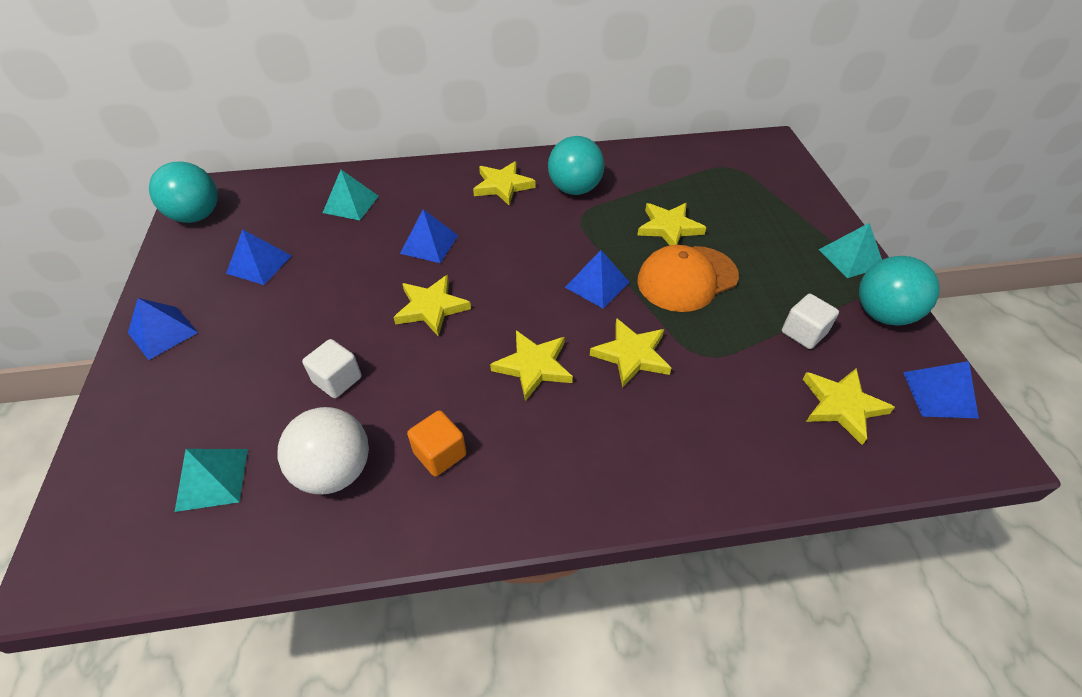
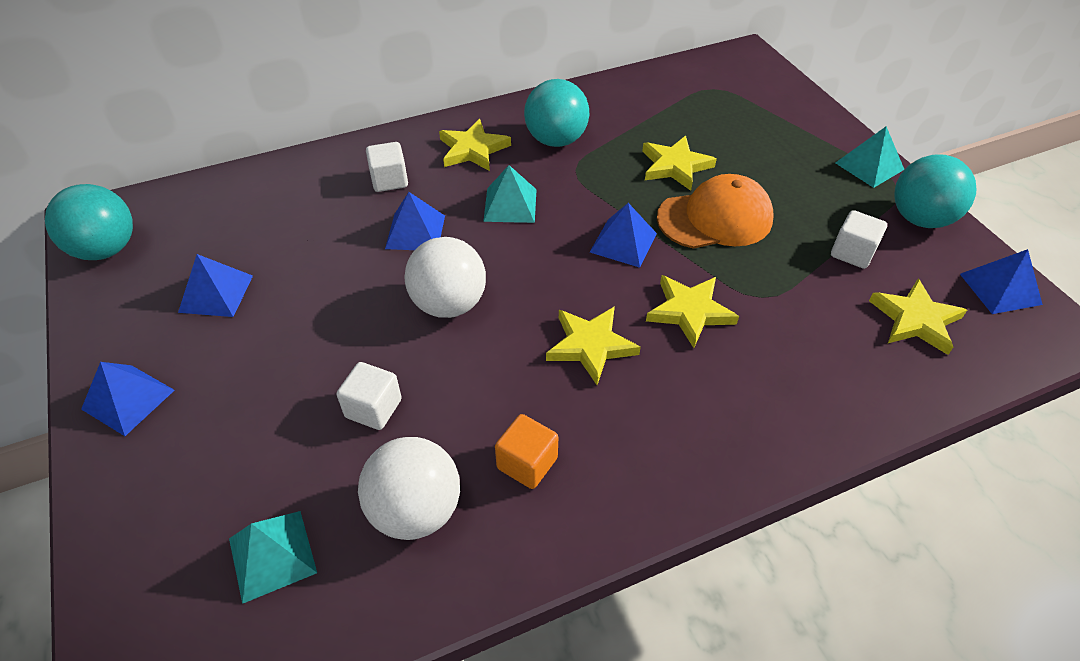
camera: 15 degrees left, 0 degrees up
(351, 204) = (299, 201): turquoise pyramid -> turquoise pyramid (510, 205)
(426, 199) = (389, 180): none -> white cube
(431, 308) = (449, 304): yellow star -> white ball
(687, 279) = (715, 218): orange cap -> orange cap turned 150 degrees counterclockwise

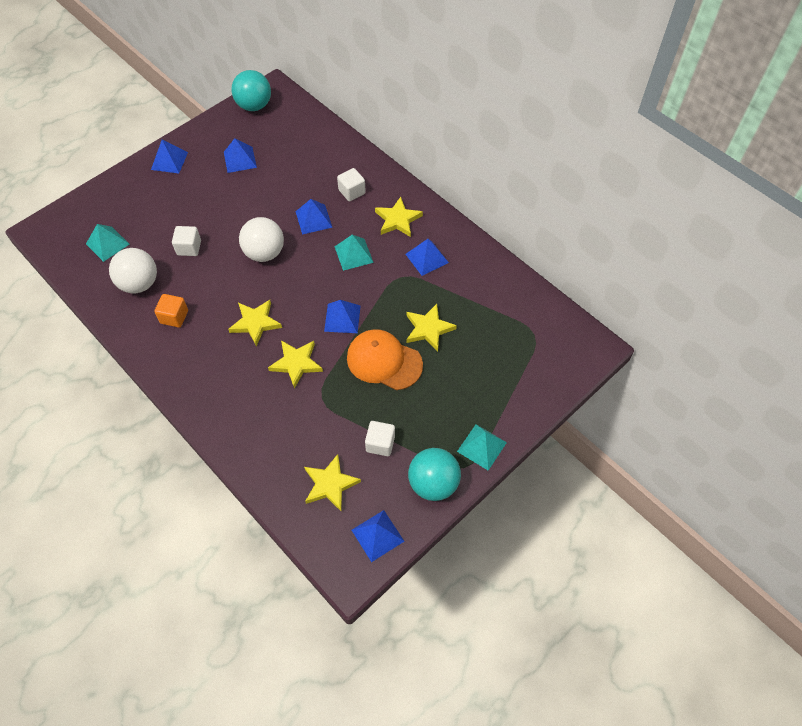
camera: 70 degrees right, 10 degrees up
(556, 140) = (427, 258): turquoise ball -> blue pyramid
(715, 218) = (384, 361): orange cap -> orange cap turned 150 degrees clockwise

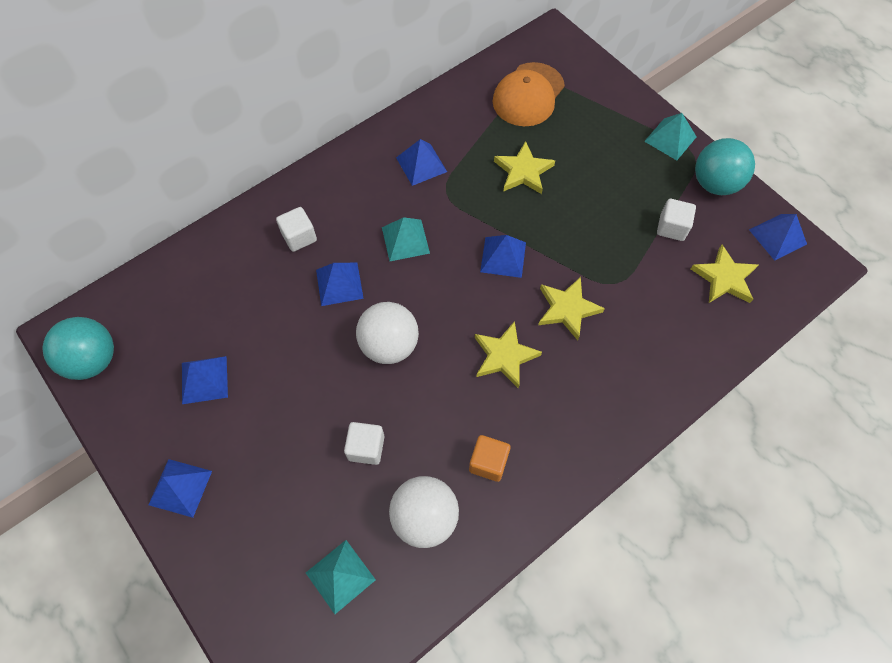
camera: 85 degrees left, 5 degrees up
(384, 361) = (566, 217): orange cap -> orange cap (528, 95)
(398, 220) = (356, 189): yellow star -> none

